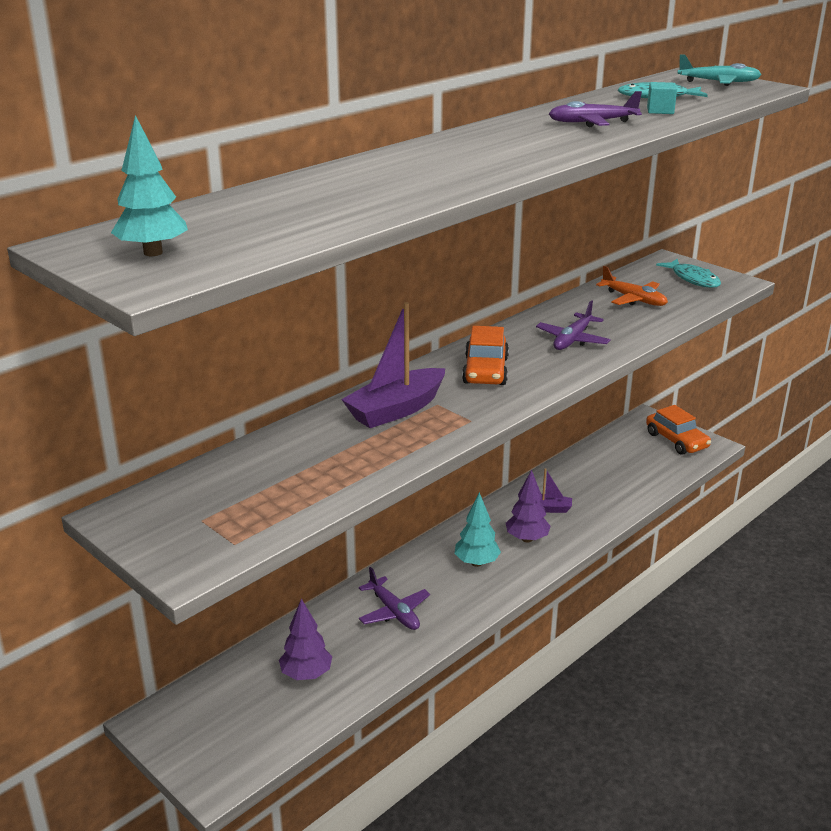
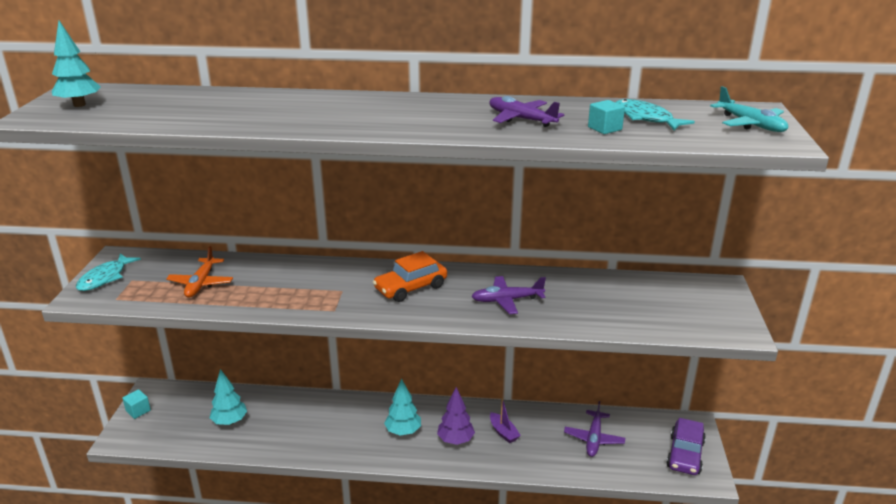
camera: 50 degrees right, 0 degrees up
(179, 746) = (138, 410): none -> turquoise cube
(306, 674) = (230, 421): purple tree -> turquoise tree
(394, 612) = (317, 423): purple plane -> purple plane (594, 438)
(396, 410) = (317, 280): purple boat -> none
(633, 299) = (619, 298): orange plane -> orange plane (201, 283)
(676, 440) = (685, 454): orange car -> purple car
(693, 279) = (706, 309): turquoise fish -> turquoise fish (105, 278)

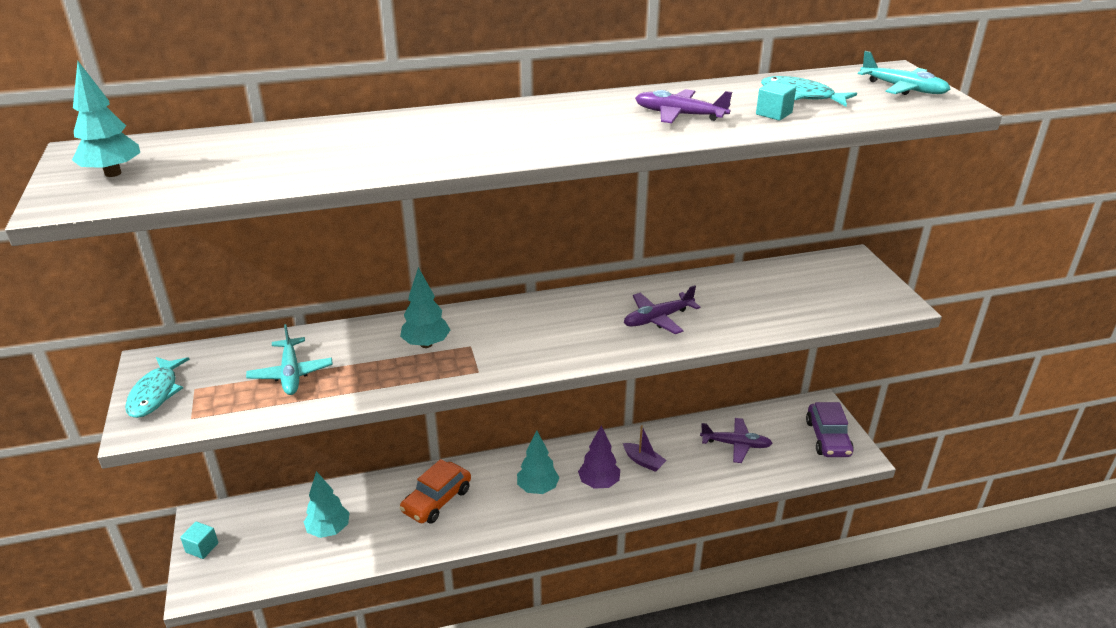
camera: 20 degrees left, 5 degrees up
(201, 283) = (291, 373): orange plane -> turquoise plane
(310, 282) = (426, 344): none -> turquoise tree
(411, 288) = (546, 326): orange car -> orange car (437, 500)
(594, 438) = (735, 444): purple plane -> purple plane turned 75 degrees counterclockwise

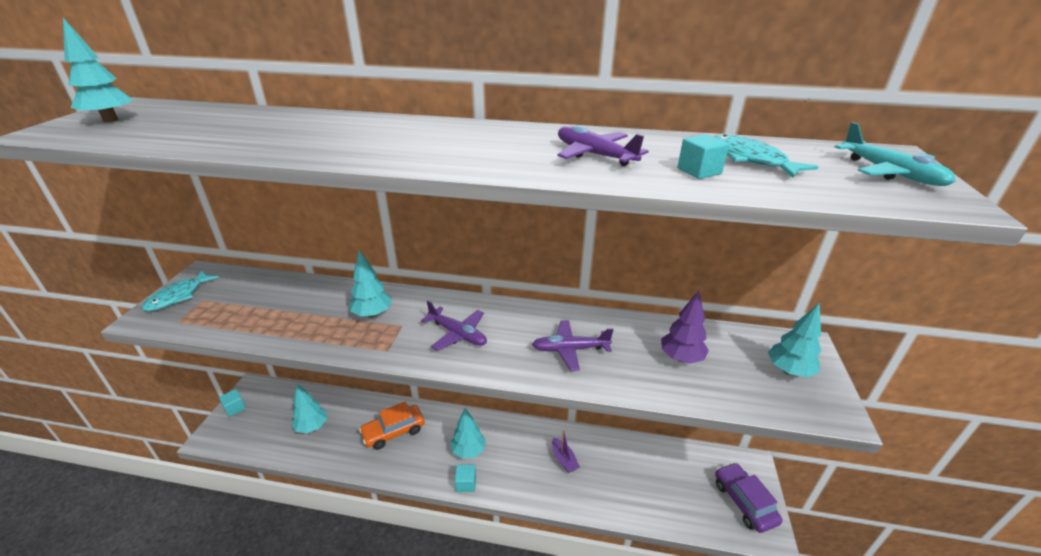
camera: 25 degrees right, 0 degrees up
(291, 373) = (266, 308): turquoise plane -> none
(557, 518) = (466, 483): none -> turquoise cube
(599, 483) = (517, 465): purple tree -> purple tree (681, 358)
(735, 444) = (652, 474): purple plane -> purple plane (457, 334)
(828, 438) = (744, 502): purple car -> purple car turned 135 degrees clockwise
(850, 283) = (788, 371): none -> turquoise tree

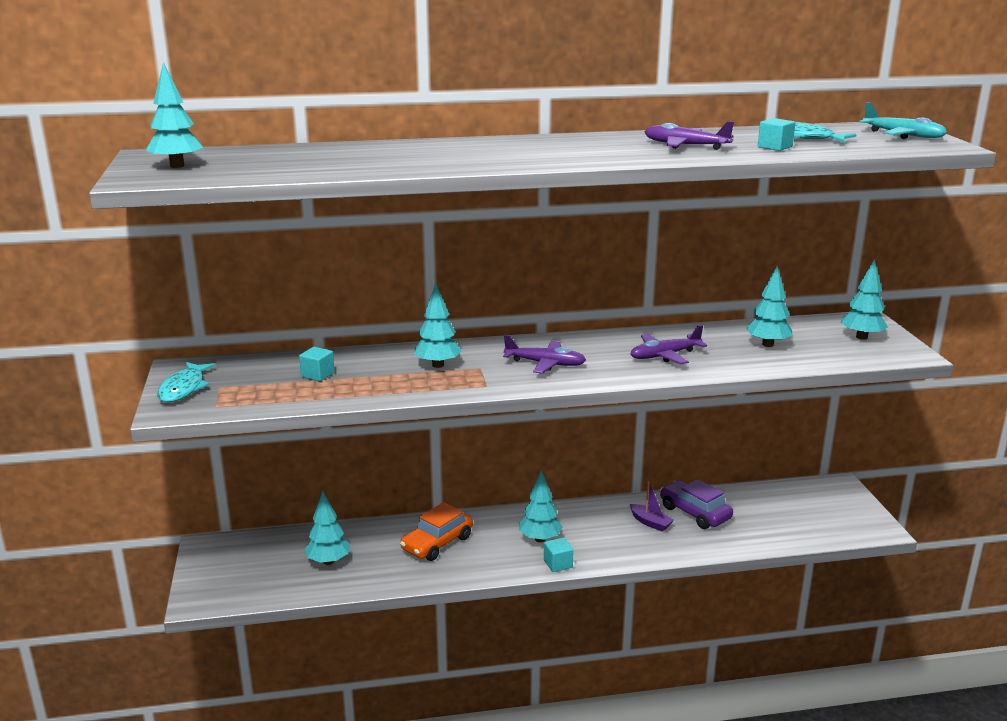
camera: 20 degrees left, 10 degrees down
(235, 408) = (204, 568): turquoise cube -> turquoise cube (317, 375)
(681, 358) = (767, 344): purple tree -> turquoise tree
(744, 502) = (846, 513): purple car -> purple car (694, 513)

